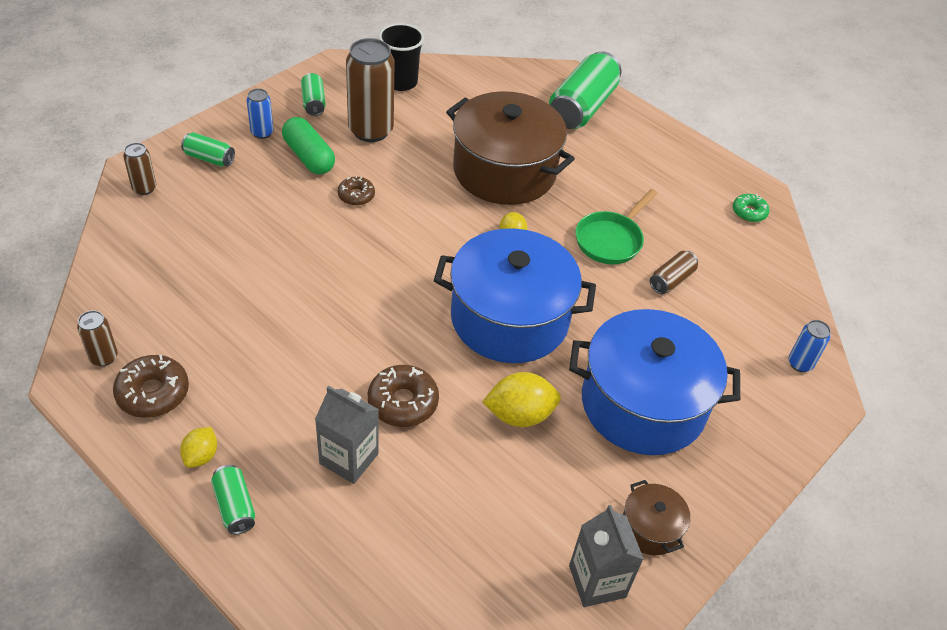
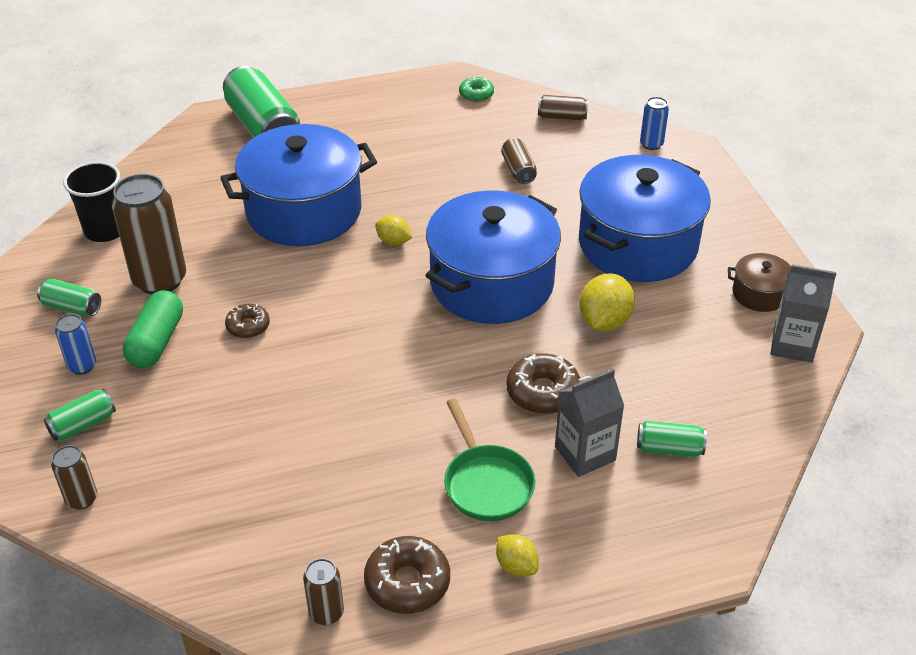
camera: 55 degrees left, 5 degrees down
(234, 506) = (593, 558): green can -> green can (669, 448)
(308, 157) = (157, 342): green capsule -> green capsule turned 75 degrees counterclockwise
(504, 171) = (304, 211): brown pot -> blue pot
(611, 240) = (446, 183): green pan -> green pan (486, 483)
(775, 282) = (562, 117): none -> brown can

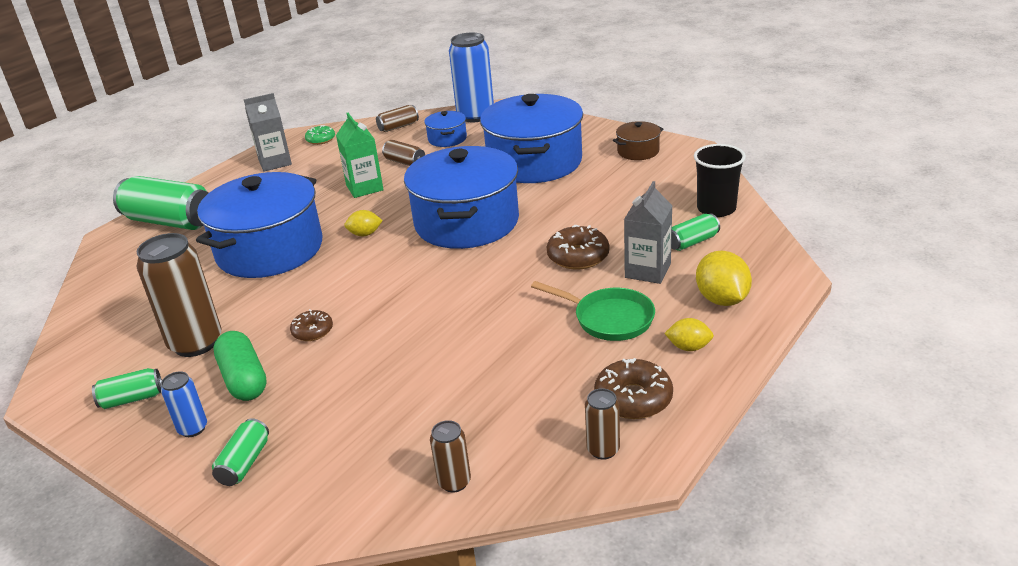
camera: 35 degrees left, 10 degrees down
(82, 499) = (308, 508): brown can -> brown can (454, 482)
(105, 230) = (101, 339): black cup -> black cup (716, 209)
(451, 182) = (364, 188): none -> green carton
(590, 161) = (447, 139): none -> blue pot
(604, 322) = (567, 205): yellow lemon -> yellow lemon (722, 299)
(651, 144) = (475, 116): blue can -> blue can, size x2.03
(792, 345) = (689, 164): grey carton -> grey carton (275, 162)

